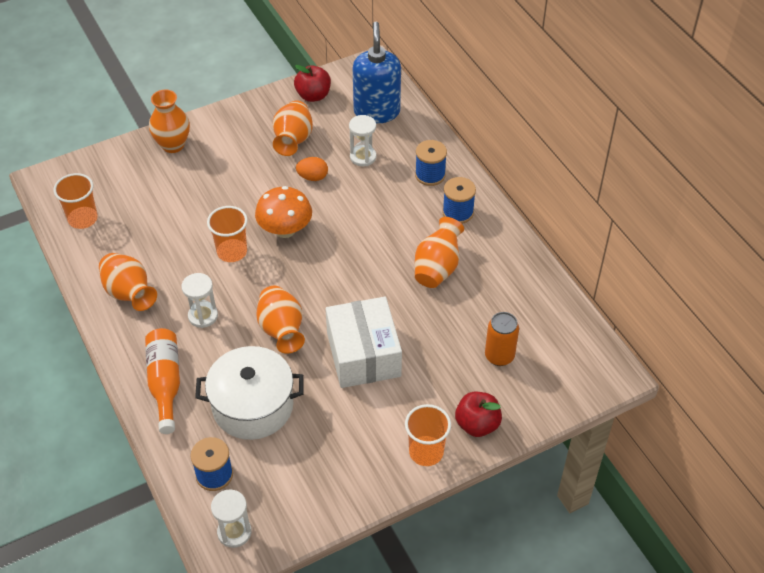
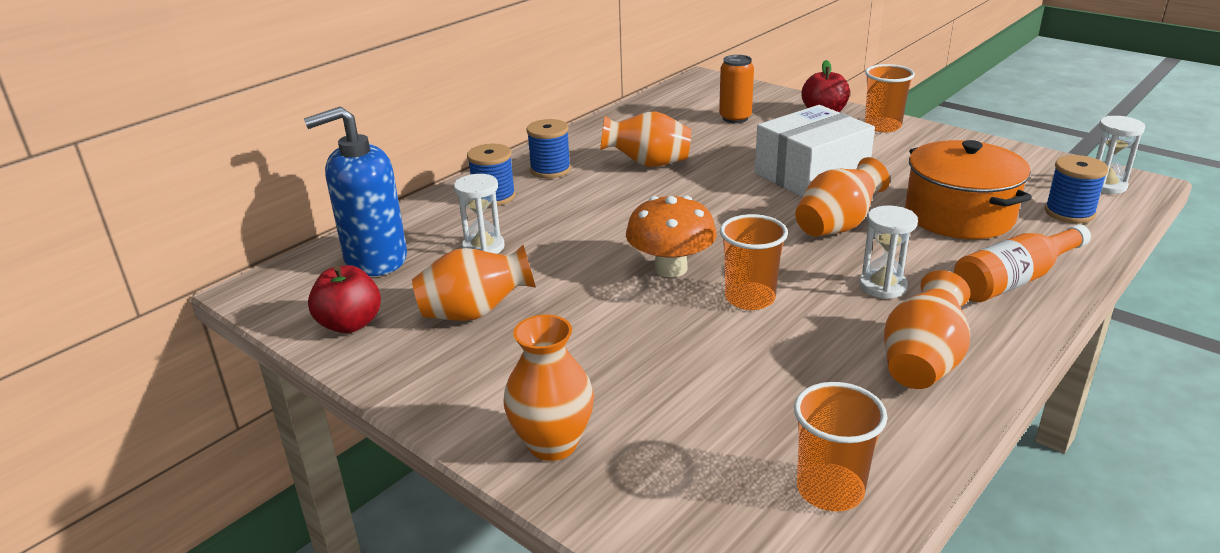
camera: 110 degrees left, 20 degrees down
(253, 406) = (959, 215): white pot -> orange pot
(312, 177) = (549, 275): orange egg -> none

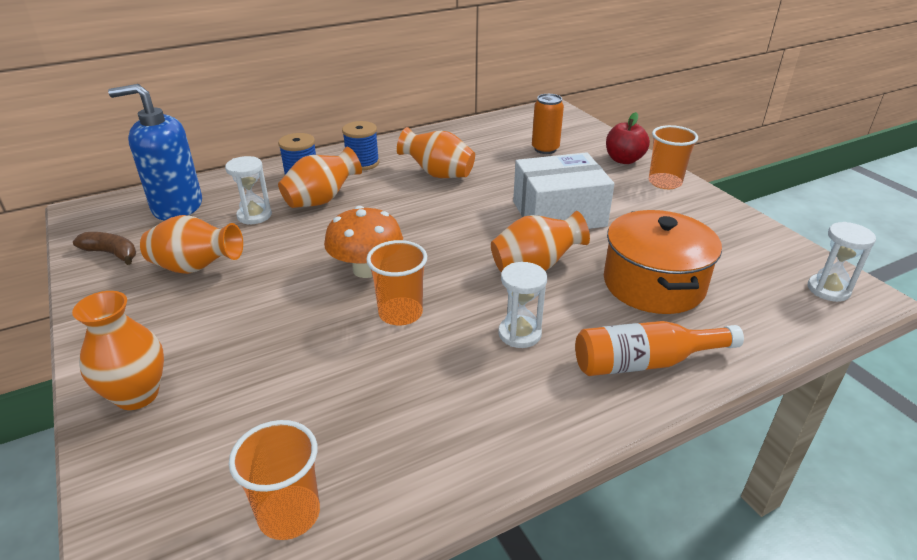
camera: 20 degrees right, 5 degrees up
(350, 324) = (111, 253): red apple -> brown banana
(922, 363) = (482, 419): orange vase -> orange vase (321, 200)
(1069, 213) = (764, 308): blue spool -> none

